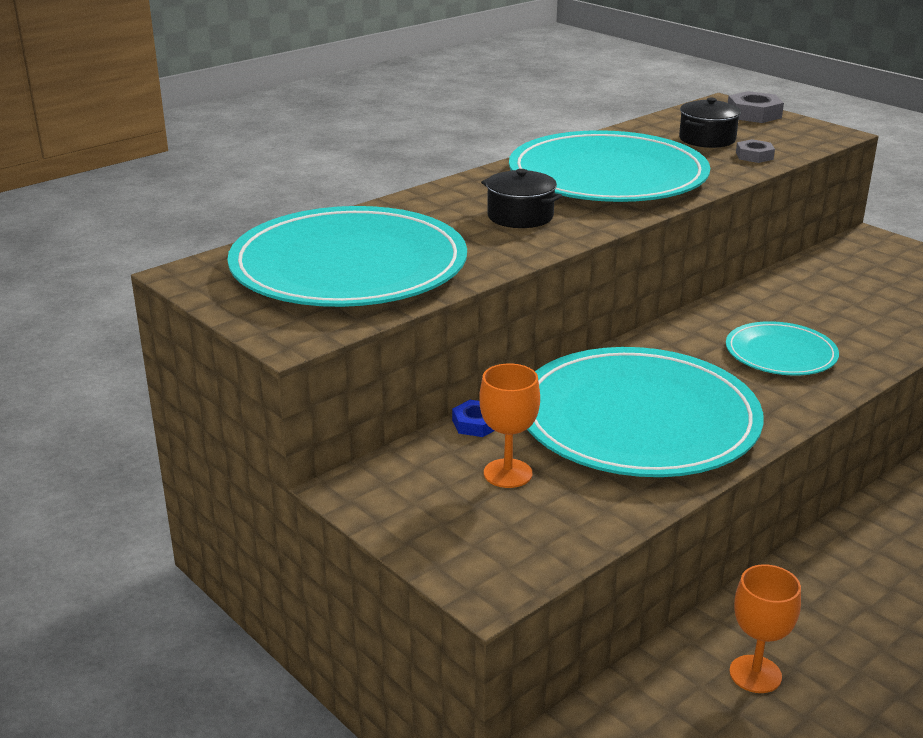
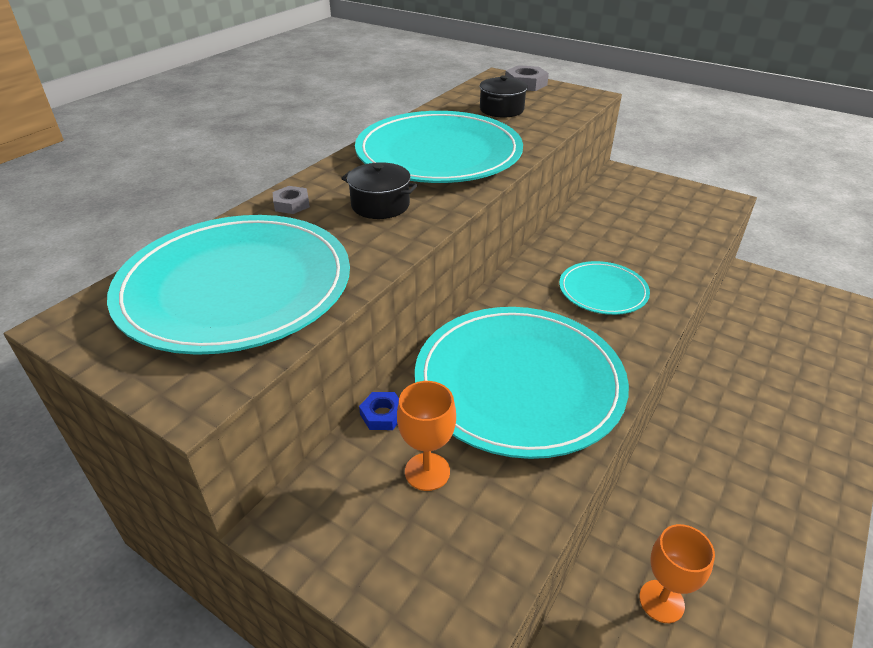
camera: 15 degrees left, 10 degrees up
(754, 156) = (543, 121): grey nut -> grey nut (291, 204)

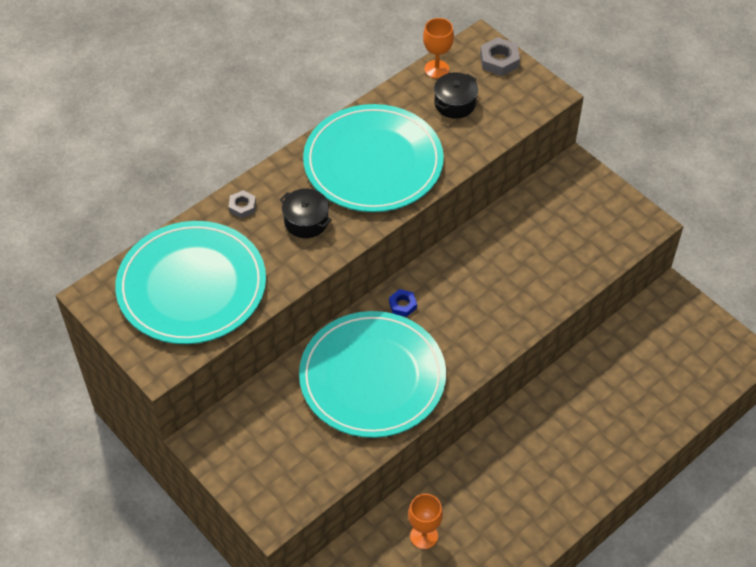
camera: 15 degrees right, 15 degrees up
(382, 415) = (274, 381): blue nut -> blue nut (402, 305)
(427, 471) = (289, 427): orange goblet -> orange goblet (436, 69)
(603, 291) = (475, 308): turquoise plate -> none

